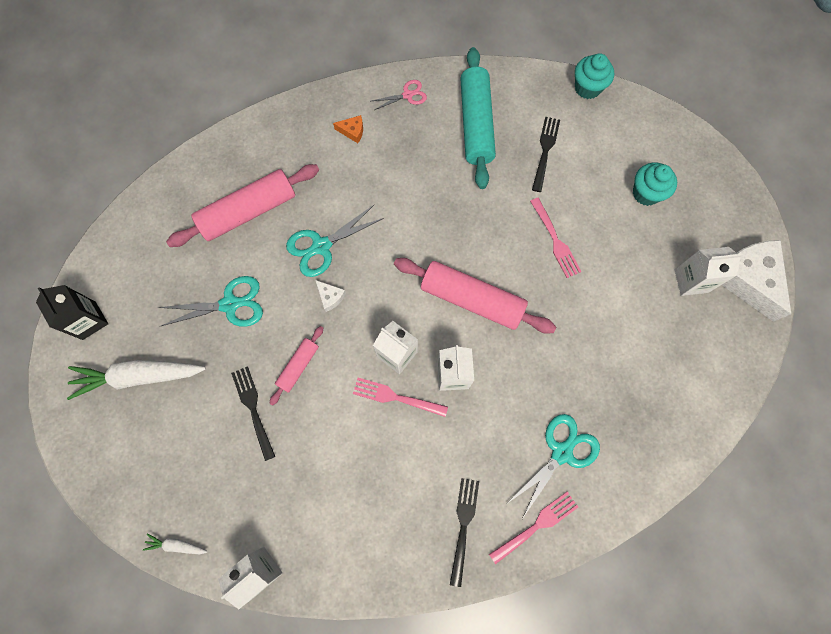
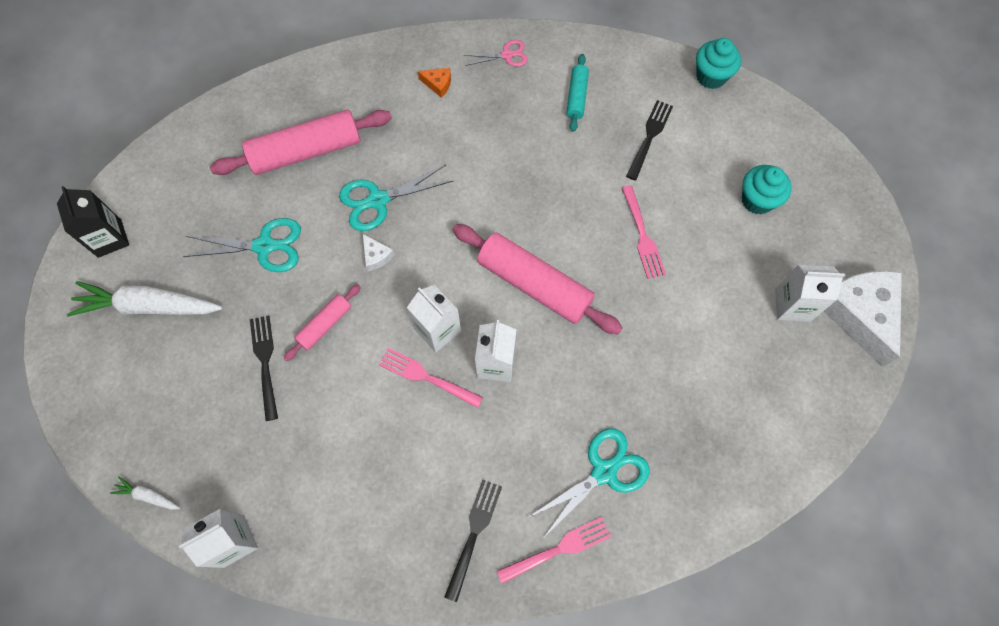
camera: 10 degrees right, 5 degrees down
(476, 124) = (576, 97): turquoise rolling pin -> turquoise rolling pin, size x0.52

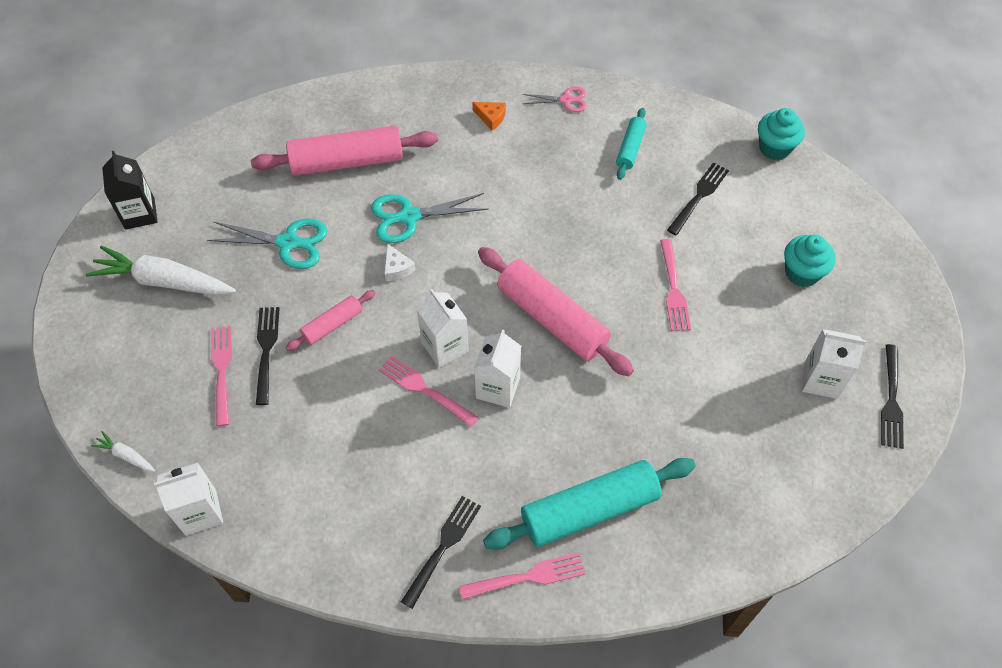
camera: 10 degrees right, 10 degrees down
(226, 391) = (222, 371): none -> pink fork
(603, 472) = (589, 510): turquoise scissors -> turquoise rolling pin
(858, 314) = (891, 399): white cheese -> black fork

